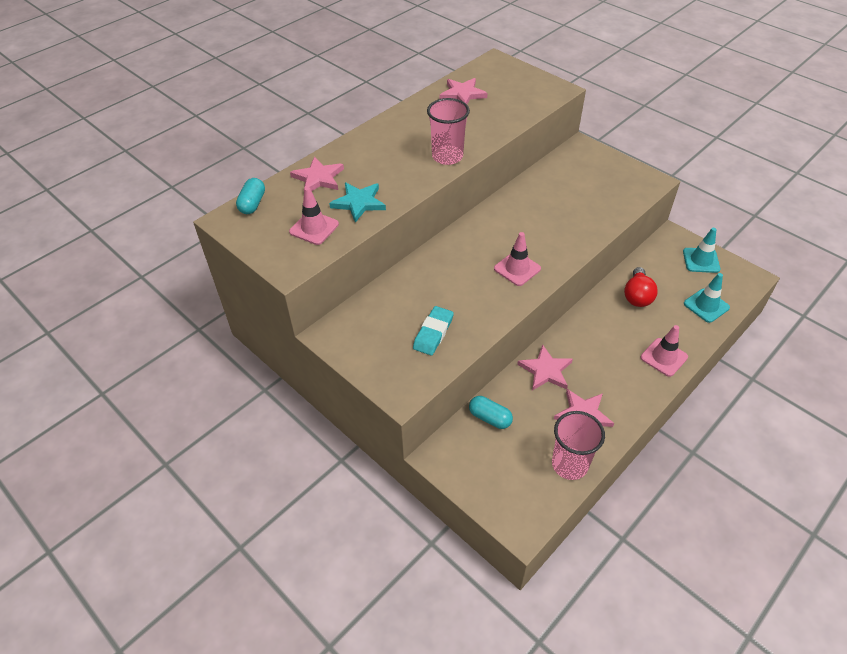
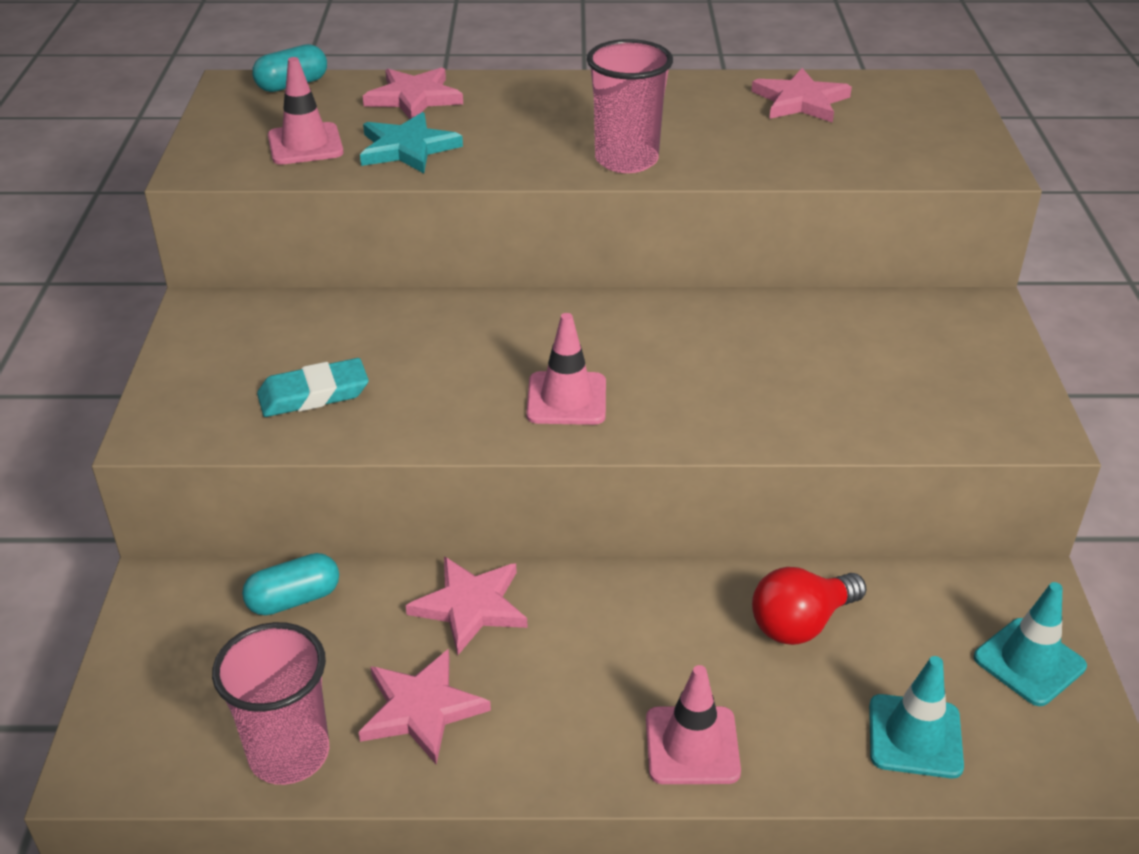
camera: 45 degrees right, 10 degrees down
(490, 418) = (294, 599): turquoise capsule -> turquoise capsule turned 75 degrees clockwise

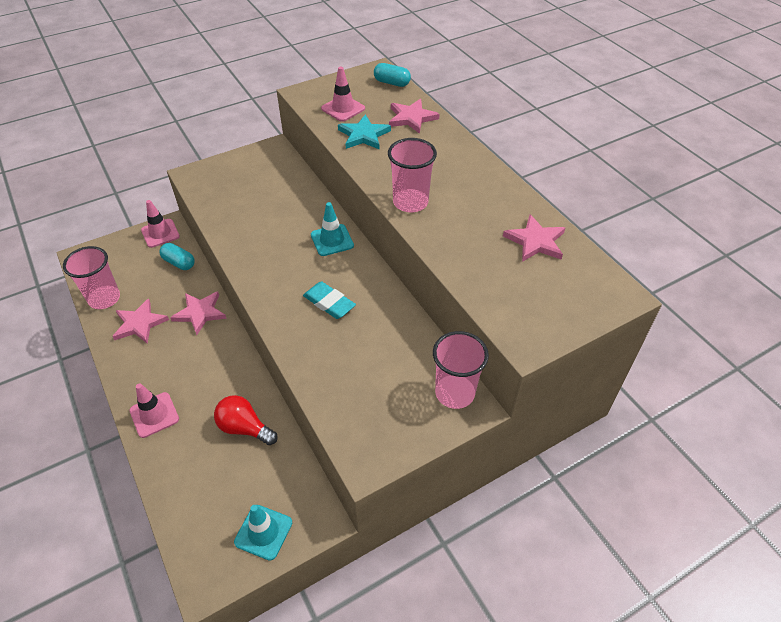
camera: 60 degrees right, 10 degrees up
(314, 394) = (237, 201): turquoise eraser -> turquoise eraser (329, 303)
(566, 399) = (280, 273): pink traffic cone -> pink traffic cone (160, 233)
(915, 736) = (192, 496): turquoise traffic cone -> turquoise traffic cone (332, 240)
(950, 314) = (454, 393): none -> pink cup

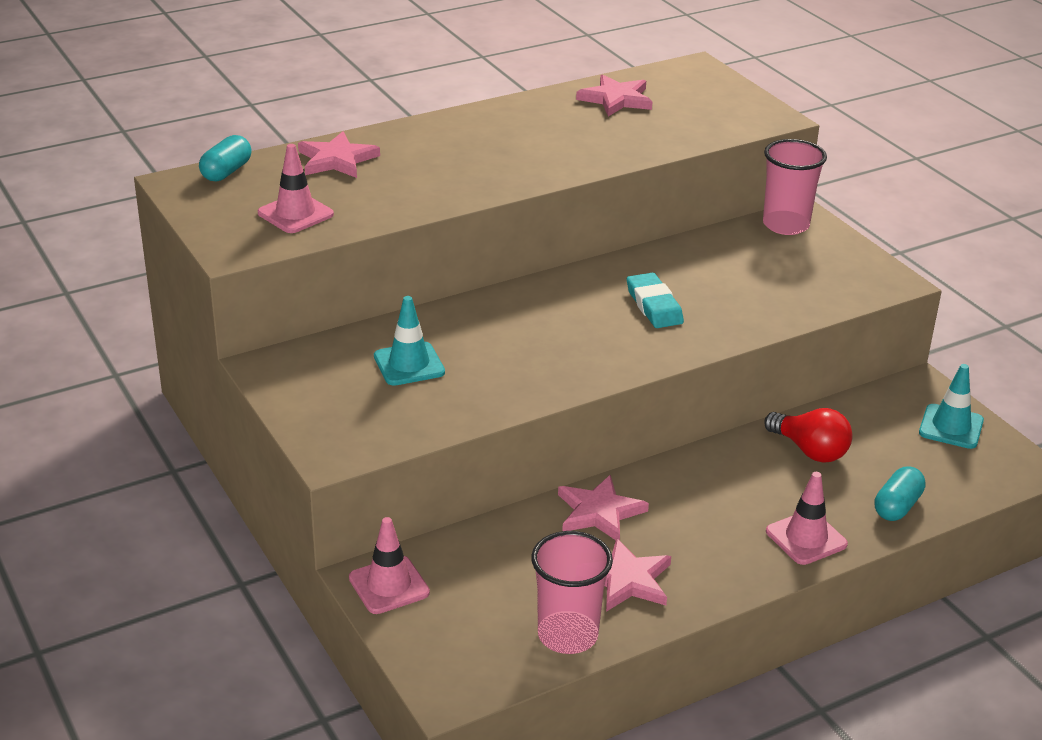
camera: 90 degrees left, 15 degrees down
(179, 263) = (476, 550): turquoise capsule -> turquoise capsule (897, 506)
(244, 428) = (810, 450): red light bulb -> red light bulb turned 75 degrees counterclockwise
(329, 303) = (654, 305): turquoise eraser -> turquoise eraser turned 60 degrees counterclockwise
(332, 240) = (524, 304): turquoise traffic cone -> turquoise traffic cone (409, 364)
(364, 135) = (377, 197): turquoise star -> none
(410, 202) = (543, 168): pink cup -> none

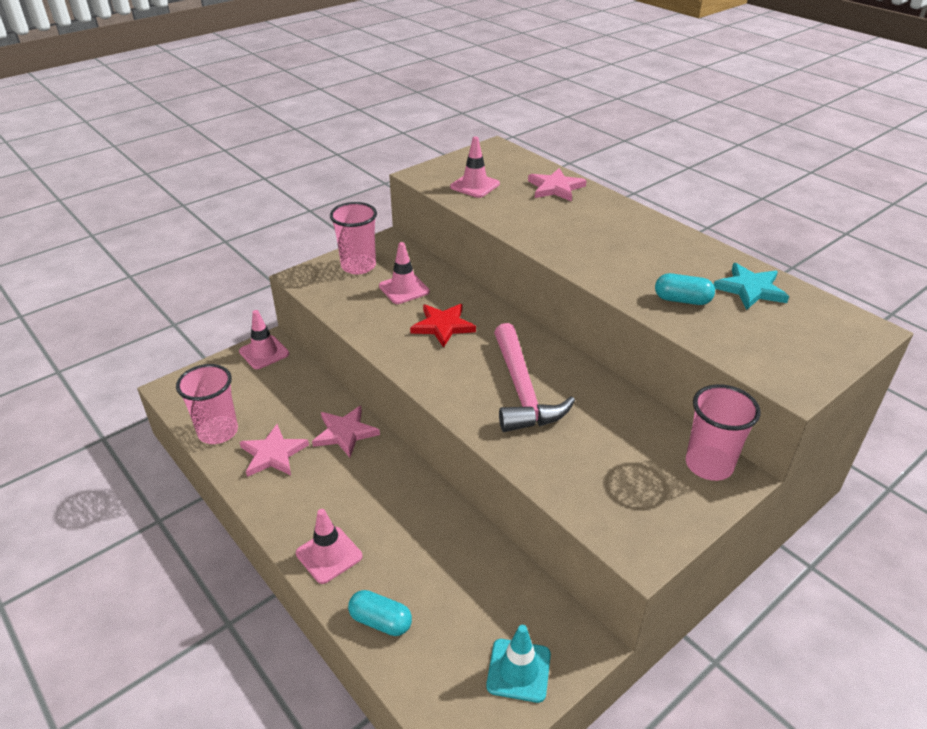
camera: 80 degrees right, 5 degrees up
(226, 172) = (517, 157): turquoise capsule -> turquoise capsule (682, 300)
(327, 399) = (358, 266): none -> pink cup
(409, 364) = (404, 289): turquoise traffic cone -> pink traffic cone
(511, 343) = (443, 326): none -> red star
(616, 99) = (750, 289): pink star -> turquoise star
(654, 305) = (522, 390): turquoise eraser -> pink hammer
(810, 450) = (448, 553): red light bulb -> none

